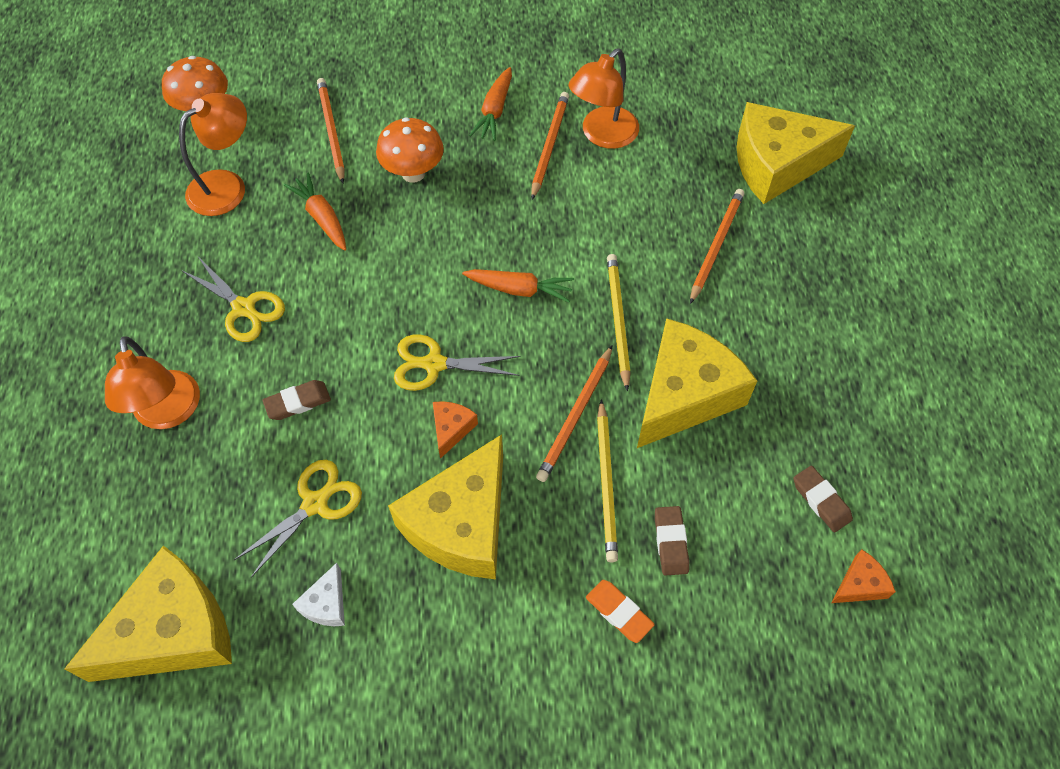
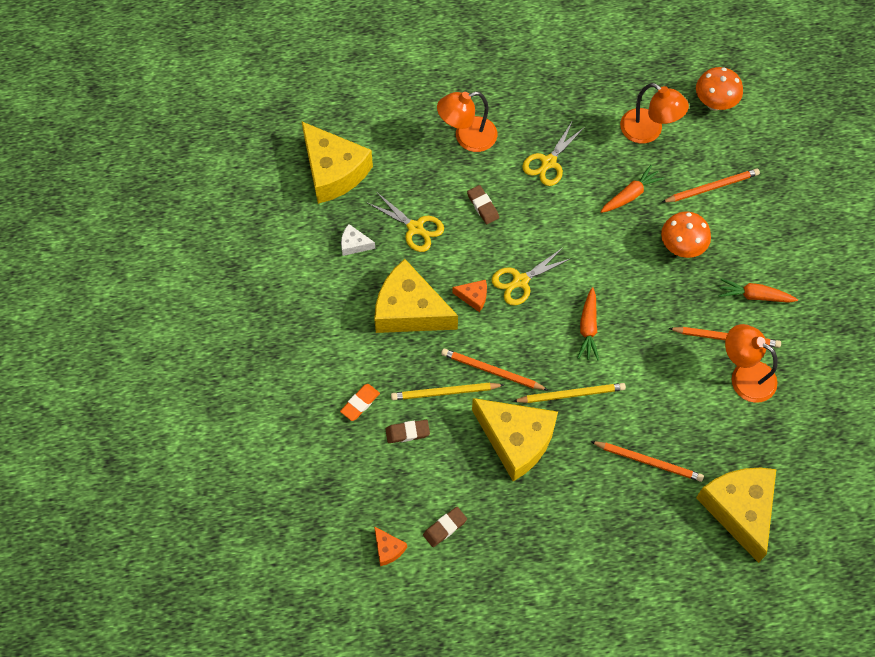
camera: 85 degrees right, 5 degrees up
(434, 364) = (520, 281): yellow scissors -> yellow scissors turned 120 degrees counterclockwise

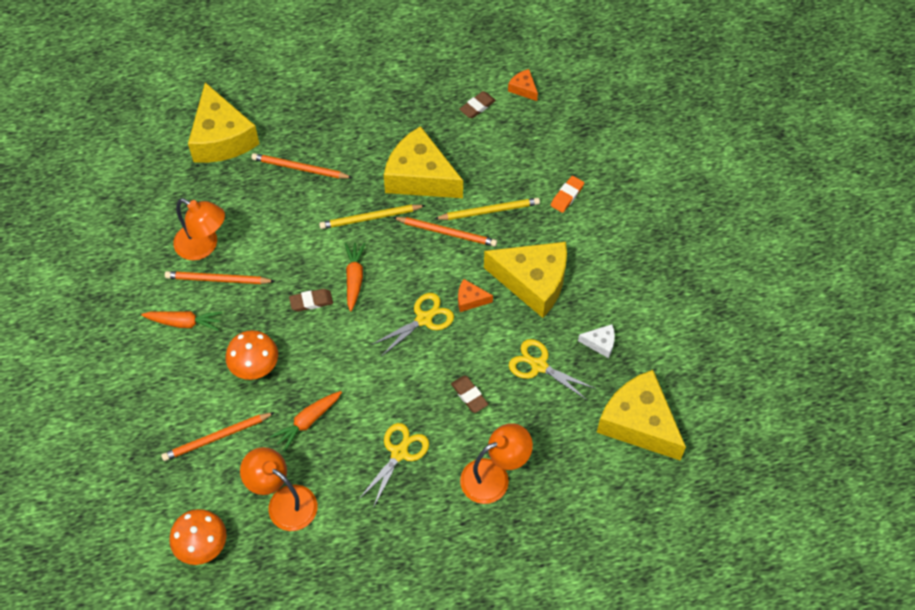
camera: 175 degrees right, 5 degrees down
(407, 432) = (519, 175): brown eraser -> brown eraser (311, 301)

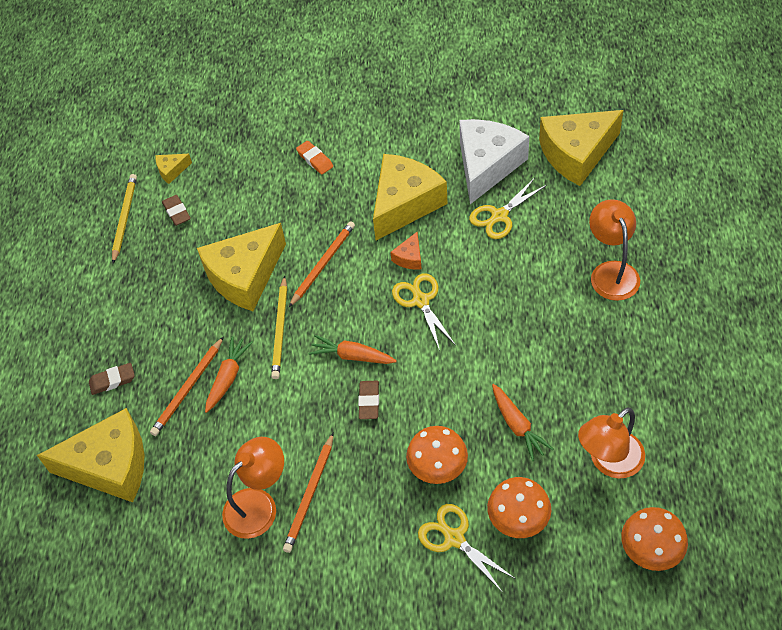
camera: 70 degrees left, 5 degrees down
(184, 323) = (358, 538): orange carrot -> orange carrot (228, 377)
(216, 437) = (518, 521): orange pencil -> orange mushroom
(399, 453) = (571, 347): yellow scissors -> yellow scissors (454, 538)
(469, 395) = (519, 277): brown eraser -> brown eraser (112, 381)
(489, 211) = (309, 224): yellow pencil -> yellow pencil (124, 218)
(523, 89) = (171, 170): orange cheese -> yellow cheese
(600, 343) = (487, 165): white cheese -> white cheese, size x2.37

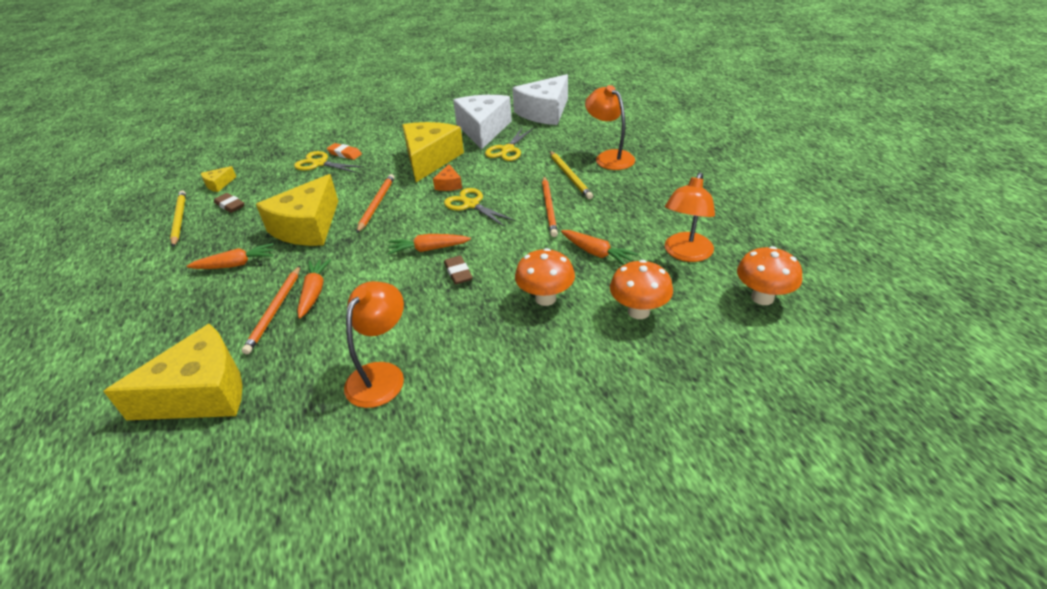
camera: 25 degrees left, 15 degrees down
(112, 381) = (190, 326): brown eraser -> none
(166, 310) = (236, 264): none -> orange carrot
(280, 329) = (354, 250): yellow pencil -> yellow pencil (570, 176)
(310, 494) = (432, 351): orange pencil -> orange pencil (549, 208)
(454, 538) = (590, 341): yellow scissors -> yellow scissors (319, 163)
(576, 154) = (544, 112): yellow cheese -> white cheese

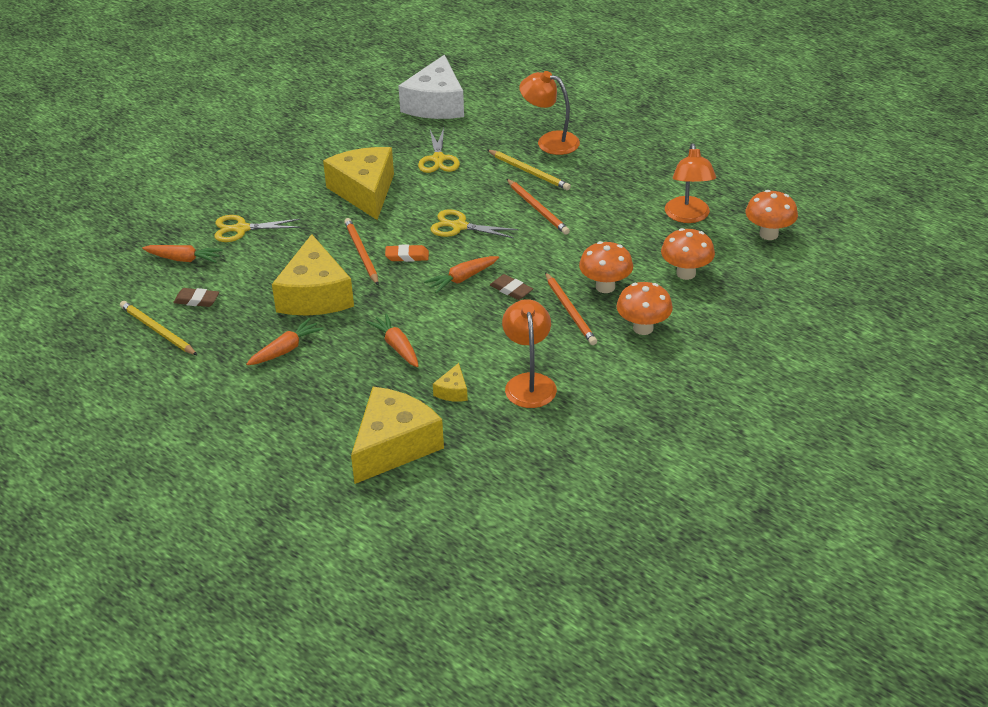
camera: 30 degrees left, 0 degrees up
(218, 184) = (149, 284): yellow cheese -> yellow cheese (452, 391)
(275, 310) = (378, 371): orange pencil -> orange pencil (570, 311)
(345, 154) = (258, 210): orange eraser -> orange eraser (407, 256)
(449, 185) = (415, 213): orange cheese -> none
(483, 129) = (387, 142): white cheese -> none
(545, 357) = (643, 328): none -> orange mushroom
(596, 253) = (615, 237): orange carrot -> orange carrot (184, 259)

